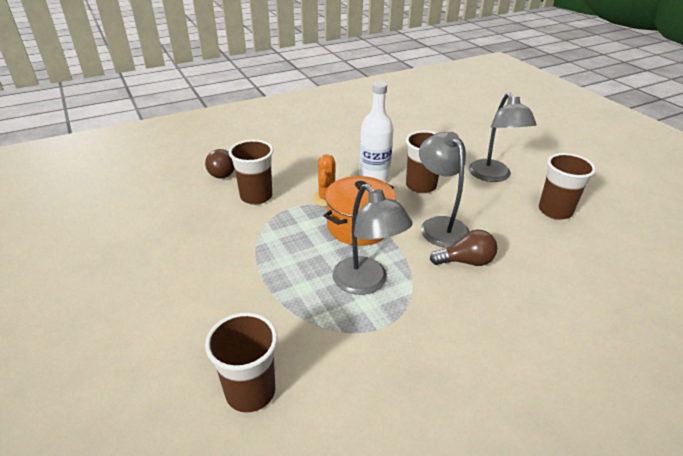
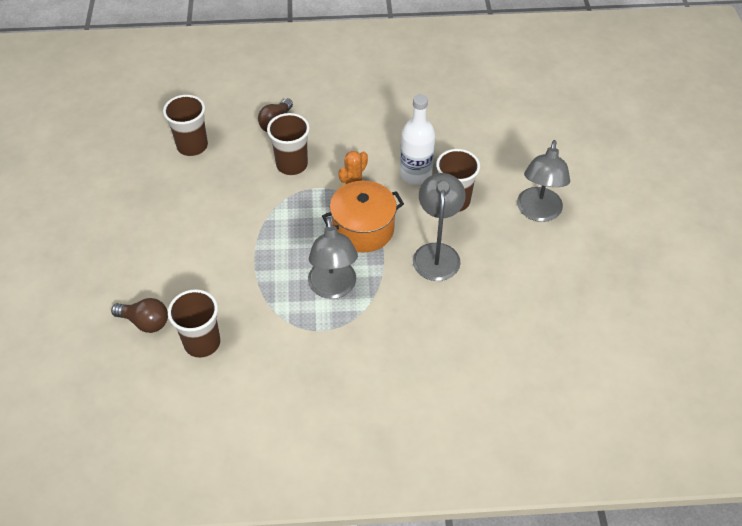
camera: 25 degrees right, 15 degrees up
(465, 261) = (431, 298): brown light bulb -> brown light bulb (145, 322)
(555, 211) = (564, 275): brown cup -> brown cup (192, 146)

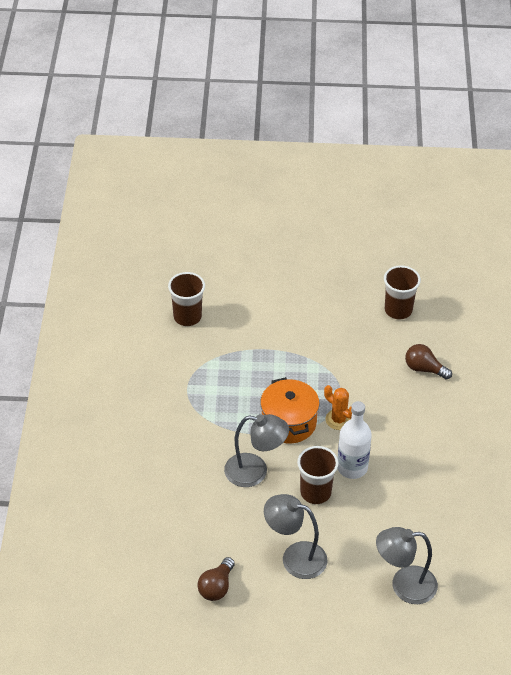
camera: 95 degrees right, 5 degrees down
(145, 322) = (212, 285): brown light bulb -> brown light bulb (216, 587)
(292, 165) = (370, 377): brown cup -> none
(333, 288) = (227, 398): grey lamp -> grey lamp (404, 585)

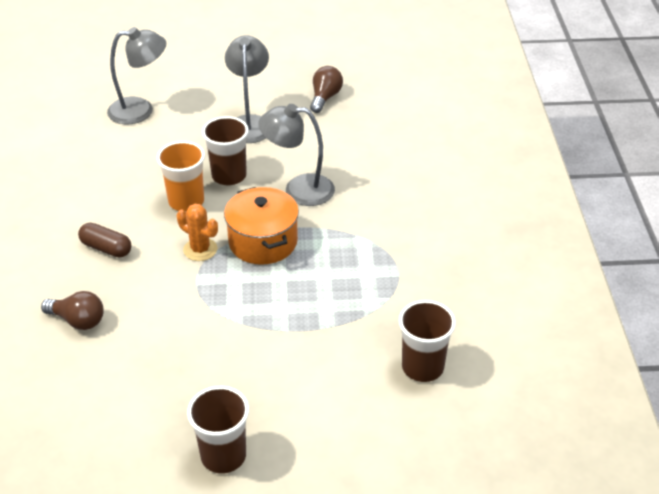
camera: 175 degrees right, 5 degrees down
(295, 557) = (249, 123): grey lamp -> grey lamp turned 105 degrees counterclockwise
(352, 467) = (186, 202): white bottle -> orange cup
(398, 310) = (101, 406): brown cup -> brown cup (223, 456)
(413, 427) = (106, 248): none -> brown capsule

